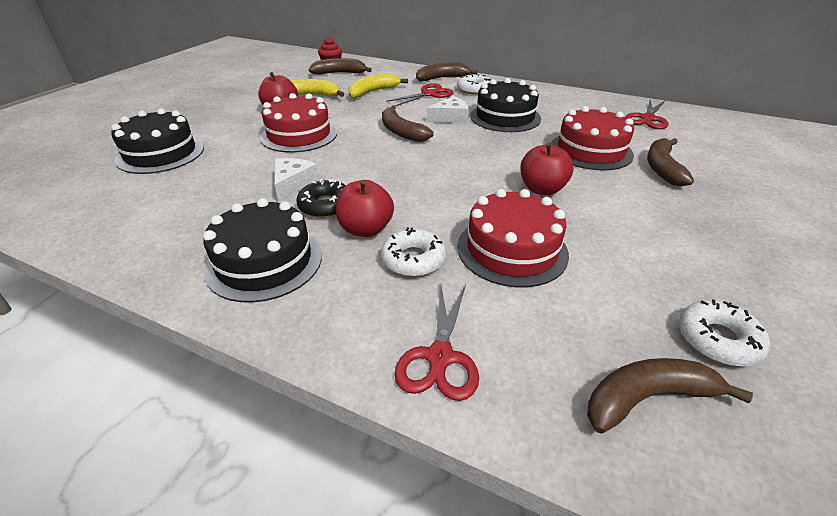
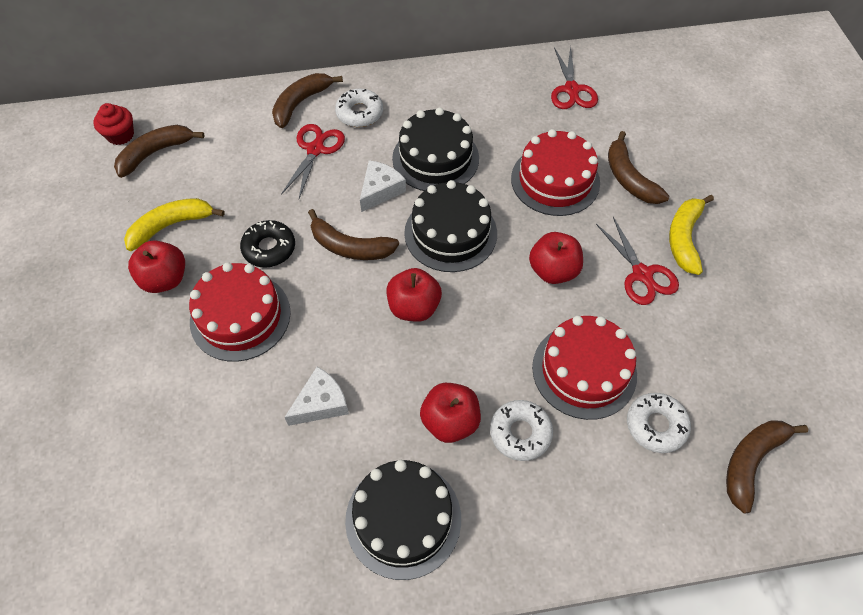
camera: 35 degrees left, 20 degrees up
(161, 153) = (110, 446): black cake -> black cake (450, 233)
(293, 184) = (321, 403): white cheese -> white cheese turned 75 degrees clockwise
(326, 206) = (385, 414): black donut -> black donut (269, 248)
(373, 92) = (242, 178): yellow banana -> yellow banana (684, 238)
(410, 168) = (414, 307): none -> red apple
(440, 357) = (615, 517): red scissors -> red scissors (642, 274)
(717, 340) = (763, 380): white donut -> white donut (656, 425)

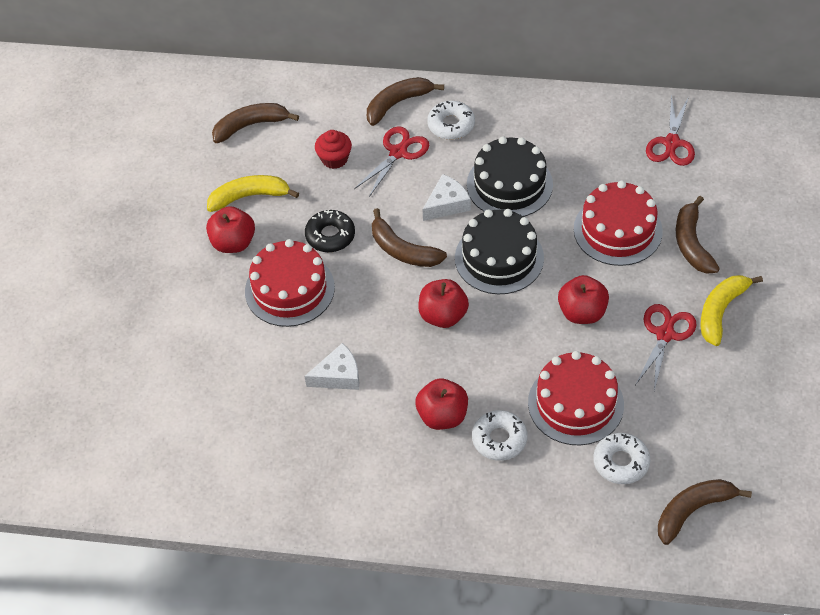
camera: 20 degrees right, 5 degrees down
(120, 135) = (223, 102): red cupcake -> red cupcake (334, 159)
(403, 519) = (378, 479): black cake -> none
(642, 274) = (665, 334): red scissors -> red scissors turned 150 degrees counterclockwise

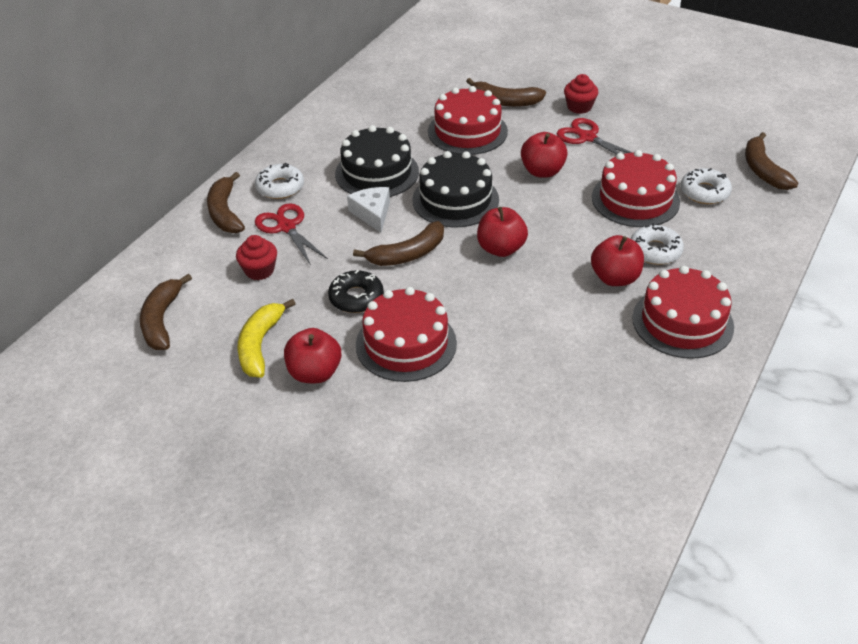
camera: 70 degrees left, 10 degrees down
(338, 375) = (535, 335): white cheese -> none
(404, 484) = (682, 322): none -> red cake
(671, 143) = (396, 83): red scissors -> none
(721, 311) = (579, 107): yellow banana -> red cupcake

